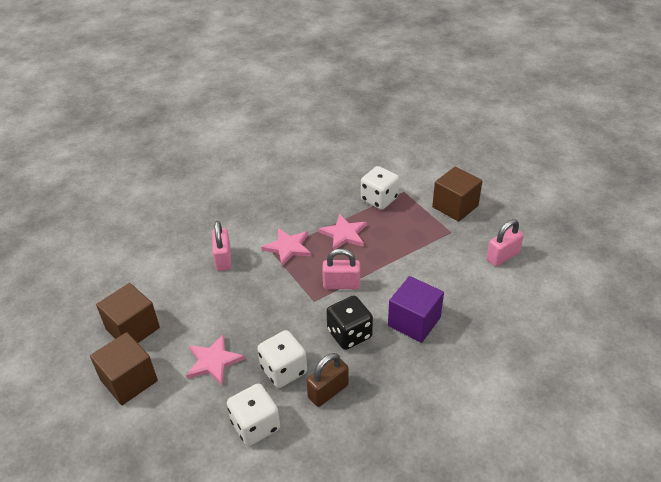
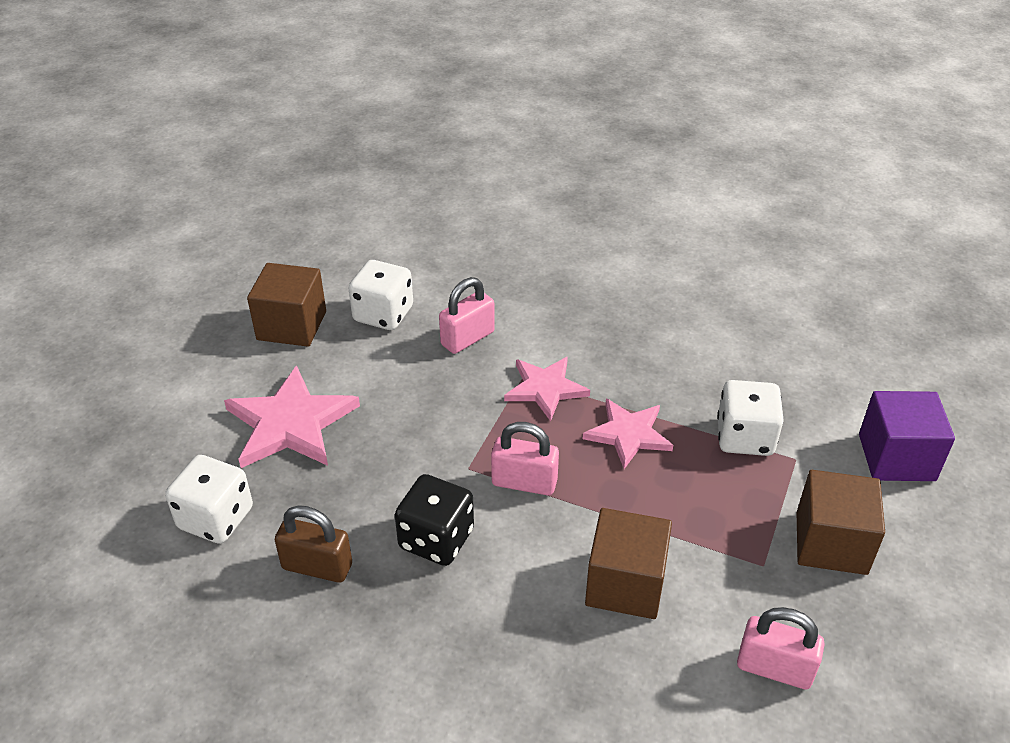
camera: 55 degrees right, 0 degrees up
(129, 380) = (214, 367): brown cube -> brown cube (625, 584)
(213, 361) = (290, 423): pink star -> pink star, size x1.53
(284, 370) = (322, 500): white dice -> white dice (383, 314)
(341, 284) = (524, 482): pink padlock -> pink padlock turned 45 degrees counterclockwise
(414, 321) = (520, 607): purple cube -> purple cube (896, 457)

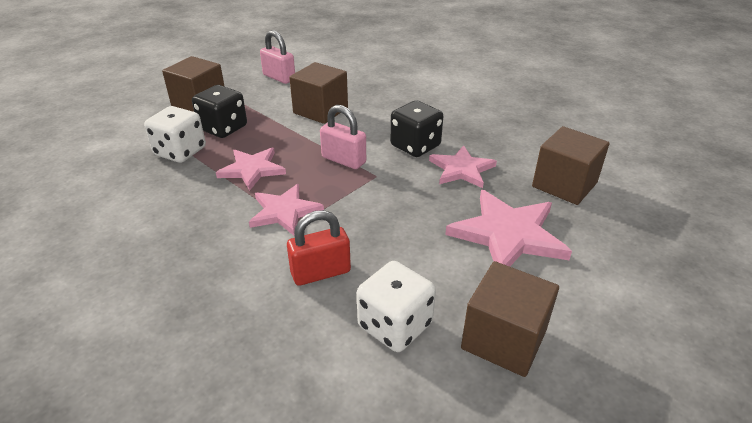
camera: 160 degrees left, 5 degrees down
(216, 518) = (564, 185): white dice -> brown cube
(317, 566) = (493, 149): brown padlock -> none
(358, 509) = (461, 169): none -> pink star
(467, 338) = (320, 272): pink padlock -> red padlock
(736, 497) = (223, 128): none -> black dice
(896, 457) = (109, 125): purple cube -> none

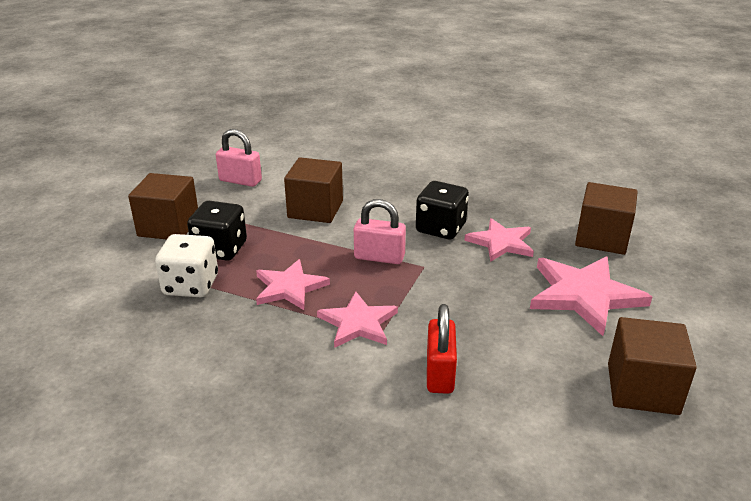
camera: 20 degrees left, 5 degrees down
(320, 272) = (440, 373): red padlock -> red padlock turned 45 degrees counterclockwise
(395, 325) = (543, 403): white dice -> none

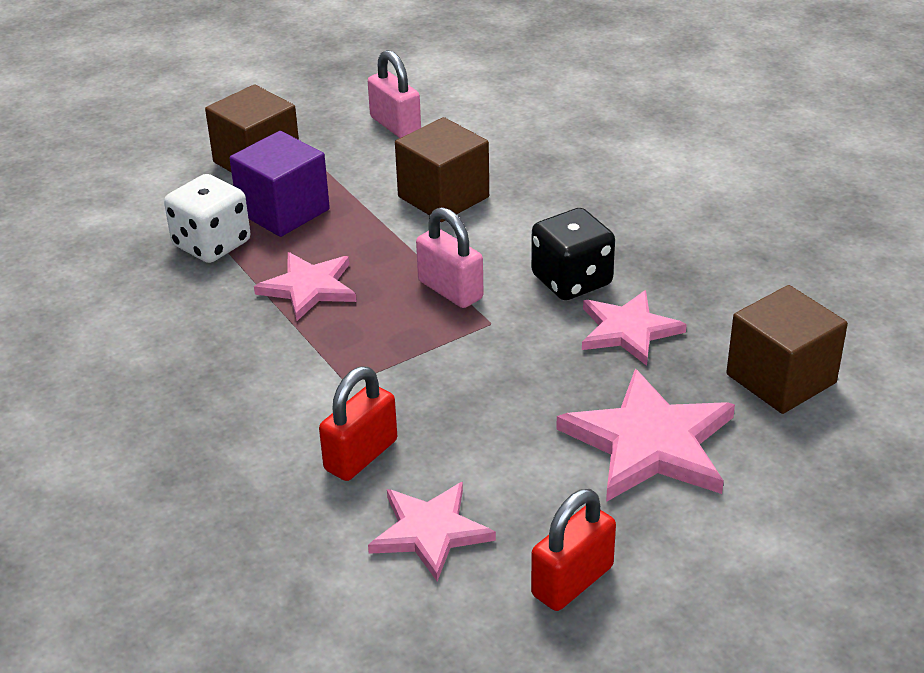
camera: 35 degrees right, 5 degrees up
(220, 249) = (283, 211): black dice -> purple cube
(358, 323) = (337, 360): pink star -> pink star (430, 531)
(642, 388) = (572, 581): brown cube -> red padlock

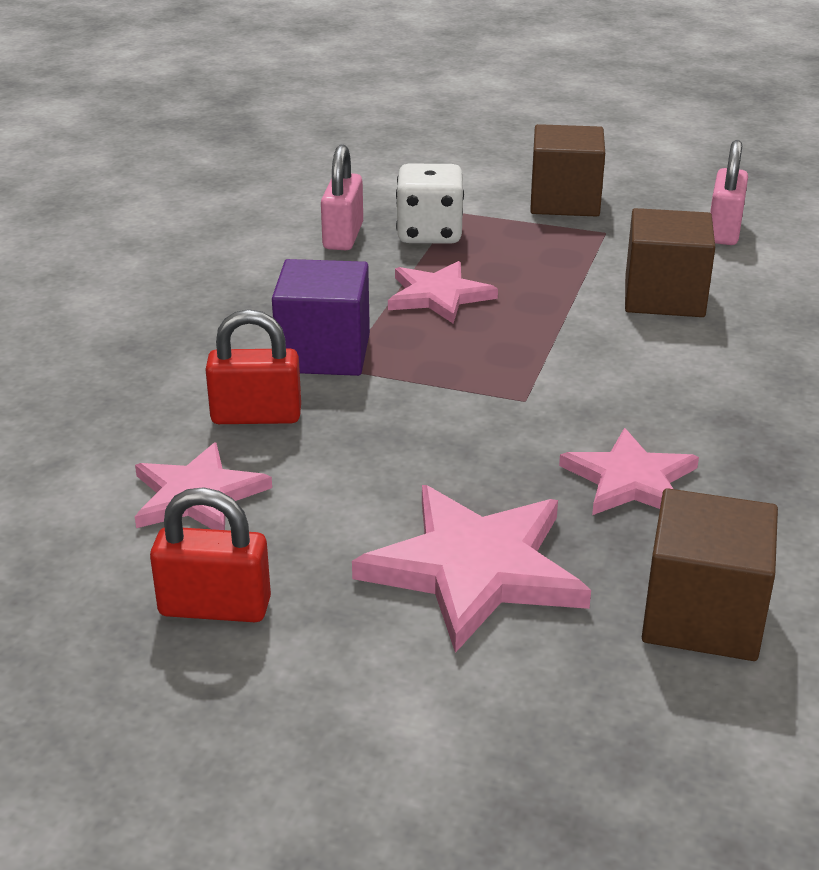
camera: 50 degrees right, 5 degrees down
(283, 211) = (519, 241): purple cube -> purple cube (324, 353)
(450, 290) = (538, 359): pink padlock -> pink padlock (343, 236)
(571, 280) = (655, 414): black dice -> none

